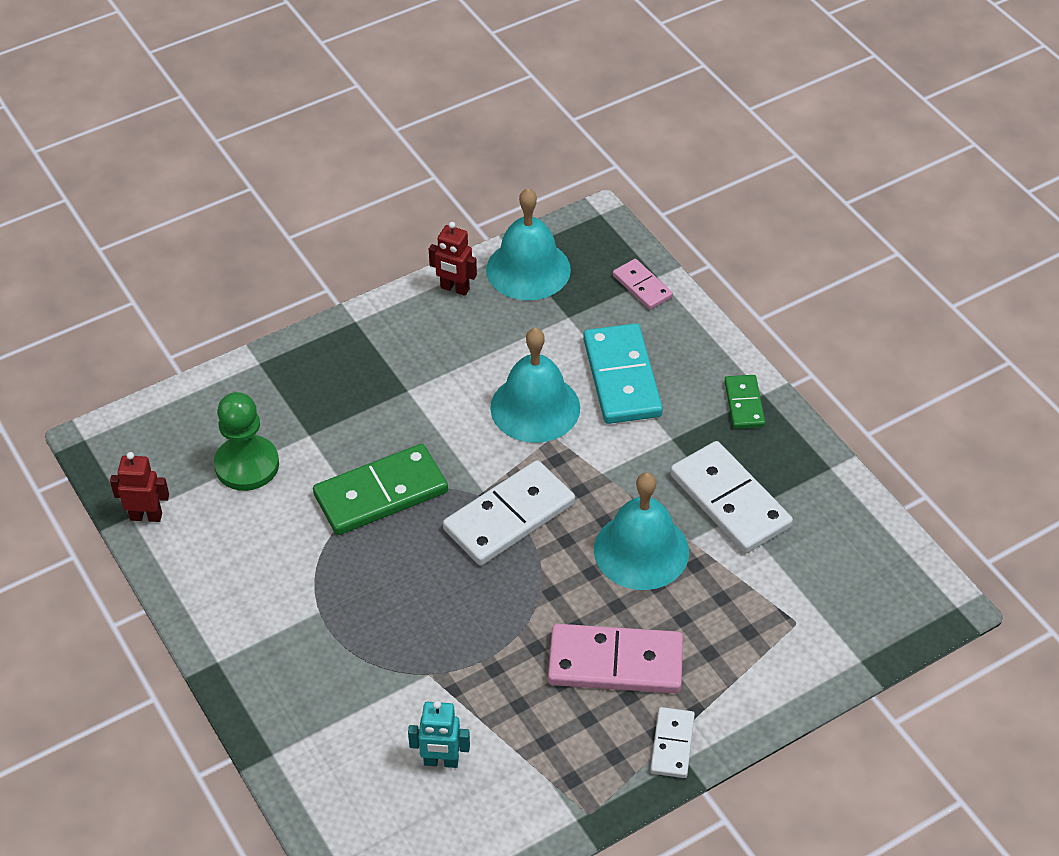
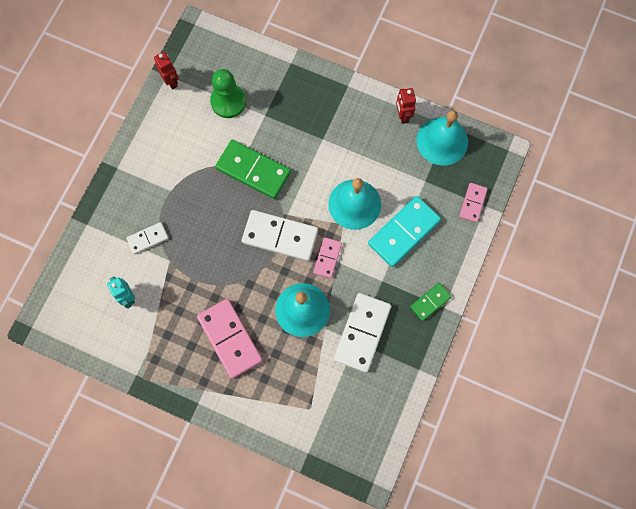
camera: 55 degrees right, 25 degrees up
(588, 480) = (327, 258): none -> pink domino
(672, 744) = (202, 392): white domino -> white domino (148, 238)

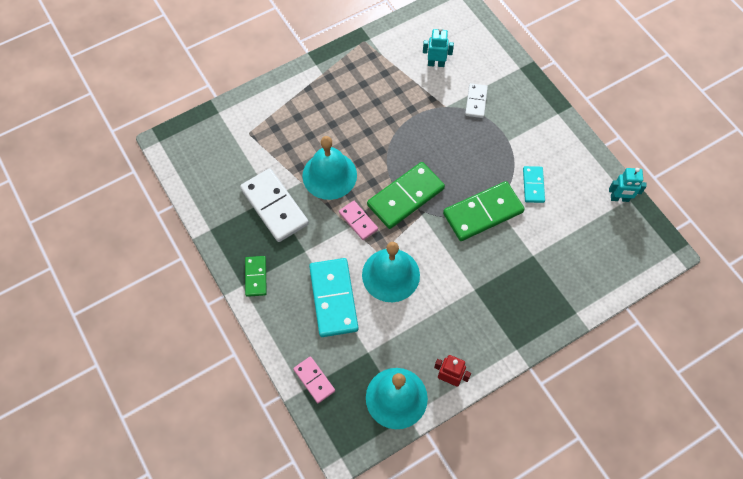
camera: 125 degrees right, 10 degrees down
(171, 81) = (619, 198): red robot -> turquoise robot
(202, 148) = (533, 185): none -> turquoise domino
(228, 102) = (567, 233): green pawn -> none
(230, 338) = (347, 111): pink domino -> none
(280, 236) = (405, 197): white domino -> green domino

